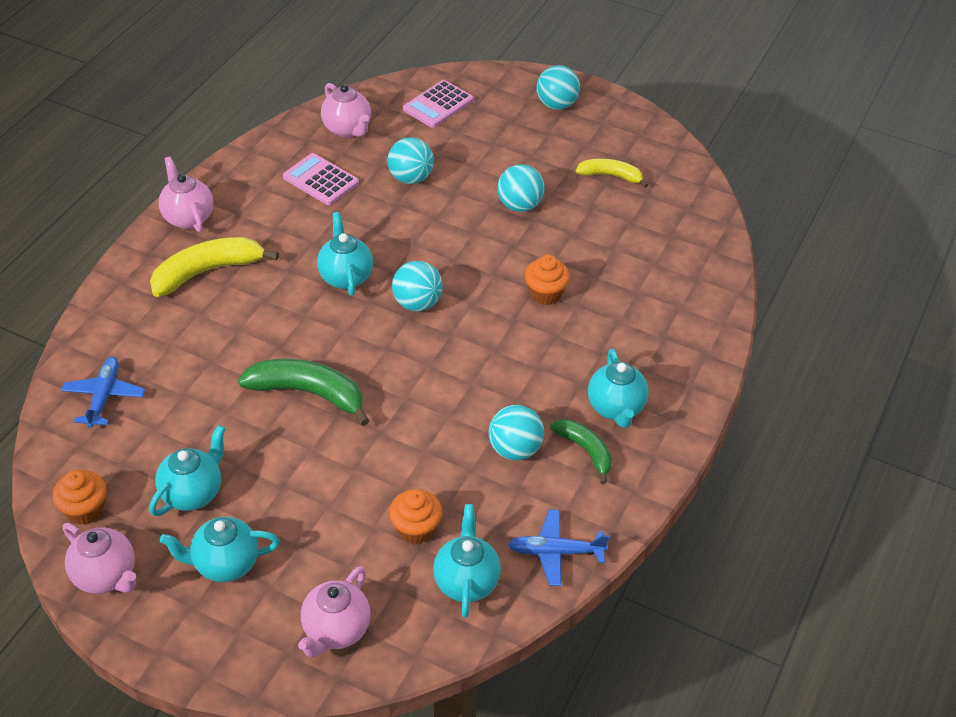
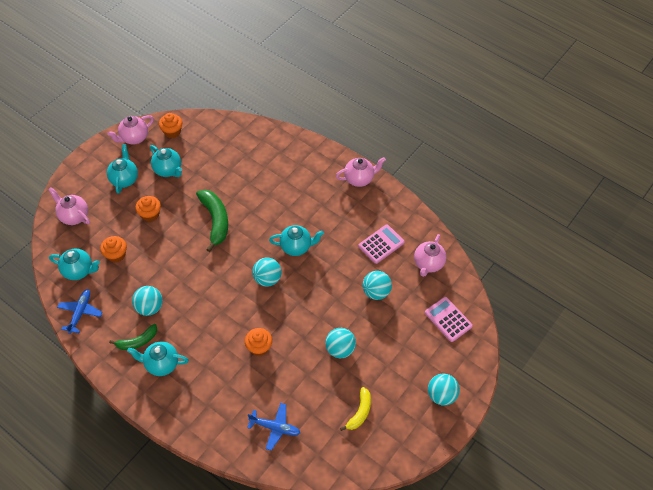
camera: 100 degrees right, 10 degrees up
(104, 397) = (237, 140): blue plane -> blue plane (275, 427)
(207, 271) = (314, 185): yellow banana -> none
(309, 393) = (215, 221): green banana -> green banana turned 45 degrees counterclockwise
(310, 497) = (150, 214): none -> orange cupcake
(347, 129) = (428, 264): pink teapot -> pink teapot turned 45 degrees counterclockwise

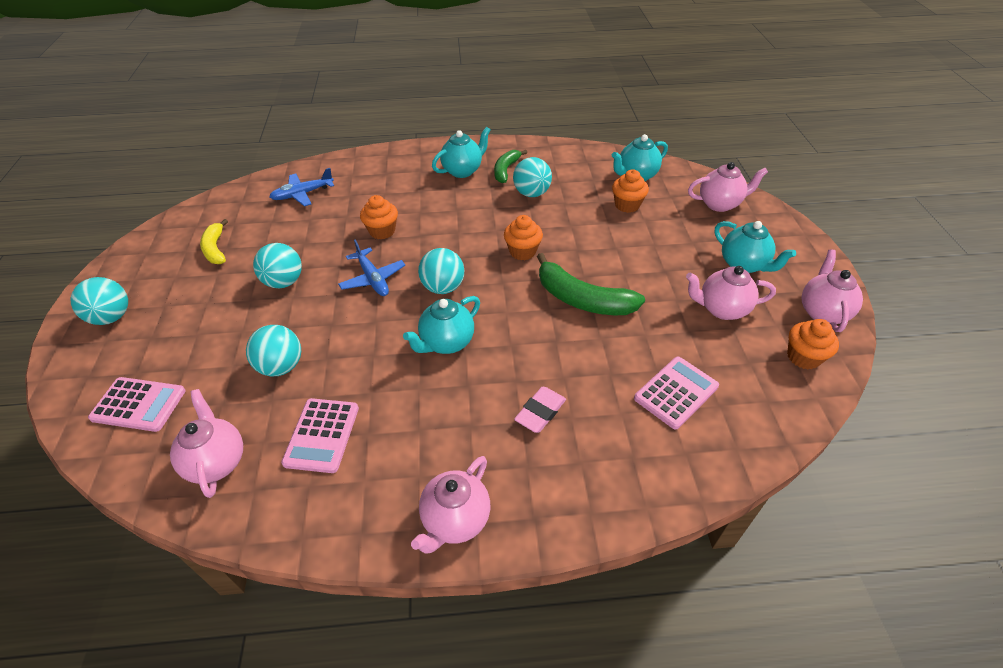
camera: 140 degrees right, 10 degrees down
(80, 312) = (583, 157): blue plane -> blue plane (373, 278)
(150, 214) = (658, 255): orange cupcake -> orange cupcake (522, 251)
(168, 170) = (721, 309): turquoise teapot -> pink teapot
(236, 158) = (676, 392): none -> pink calculator
(292, 189) = (540, 412): none -> pink eraser

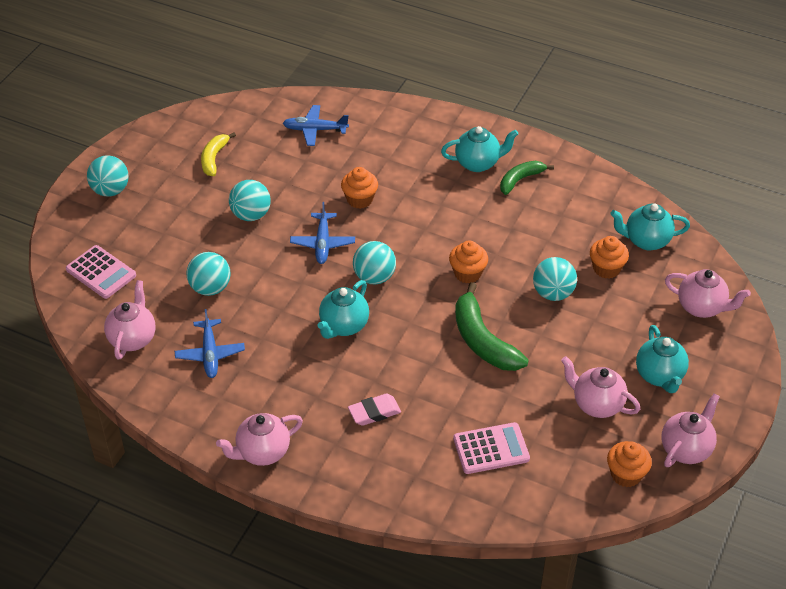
camera: 30 degrees right, 0 degrees up
(322, 435) = (210, 354): pink calculator -> blue plane
(446, 343) = (343, 326): turquoise teapot -> turquoise teapot turned 45 degrees counterclockwise
(531, 193) = (524, 217): turquoise ball -> turquoise ball (553, 293)

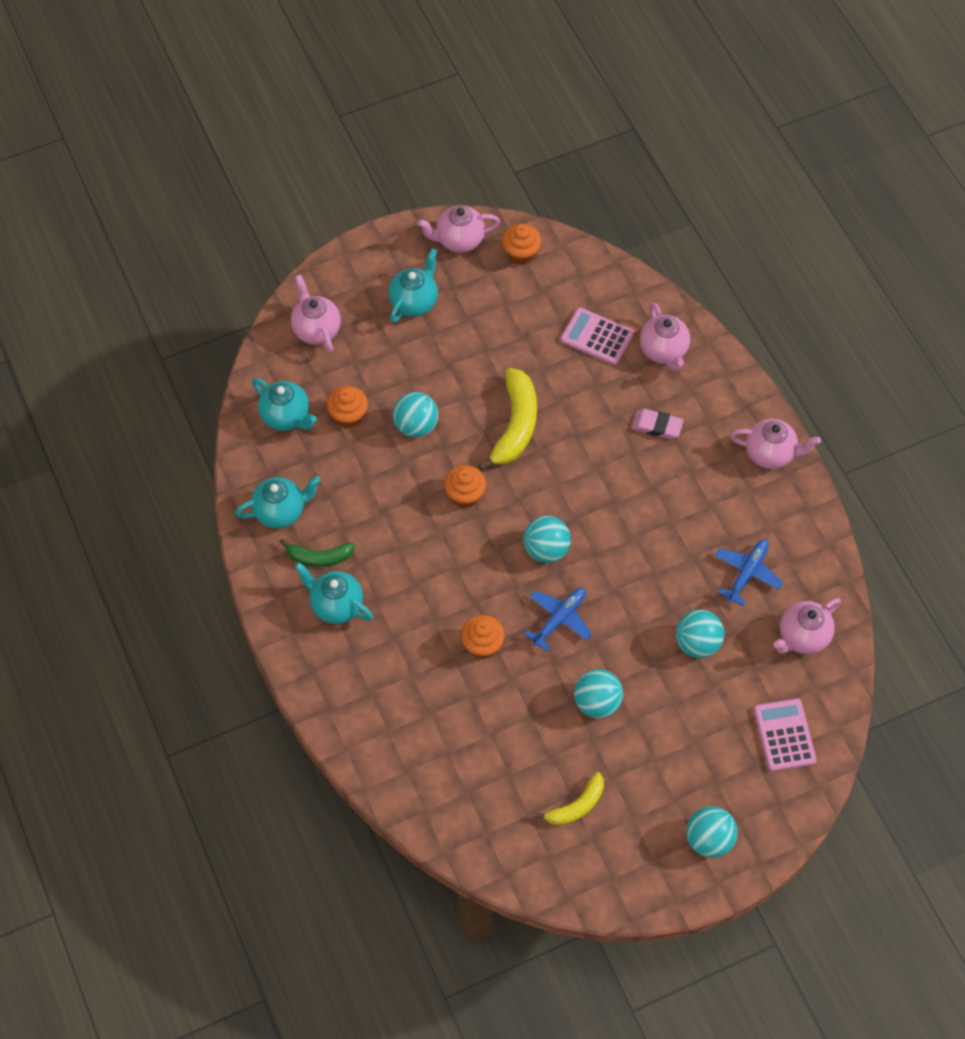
camera: 140 degrees left, 15 degrees up
(315, 130) = (446, 768): blue plane -> none
(343, 326) = (614, 520): turquoise teapot -> turquoise teapot (280, 511)
(482, 340) = (515, 425): green banana -> yellow banana
(596, 404) = (485, 314): pink teapot -> pink teapot (663, 351)

